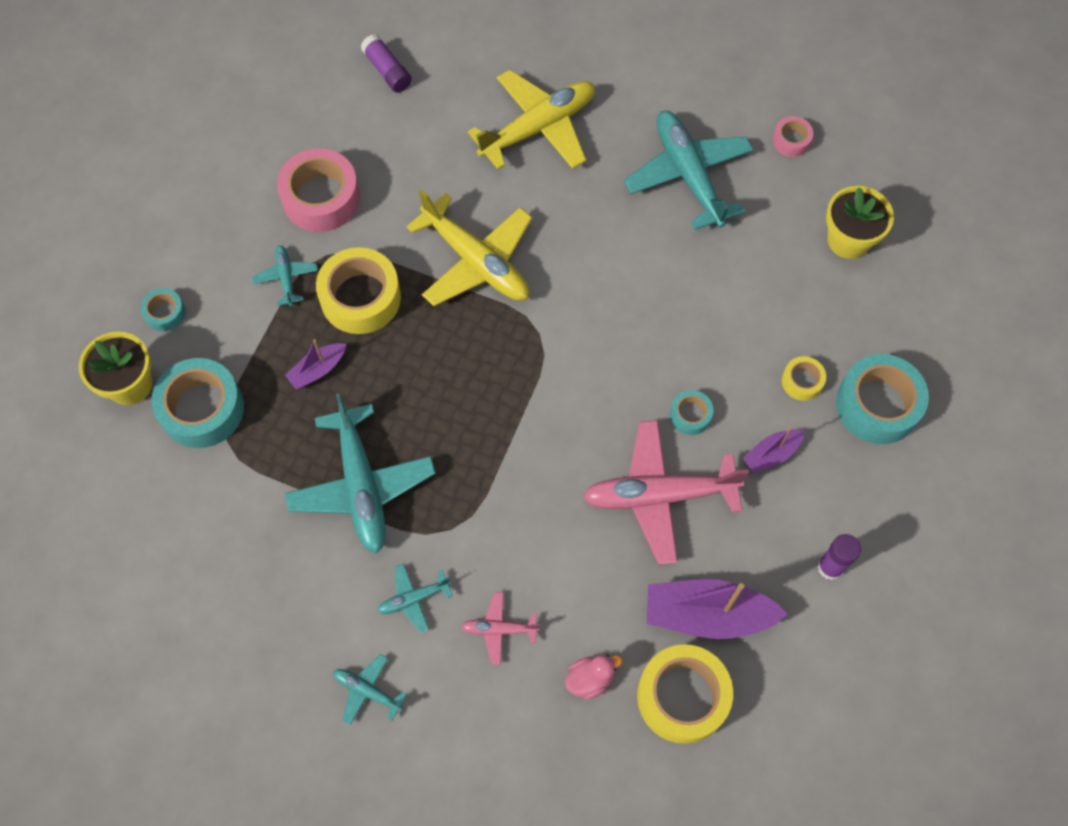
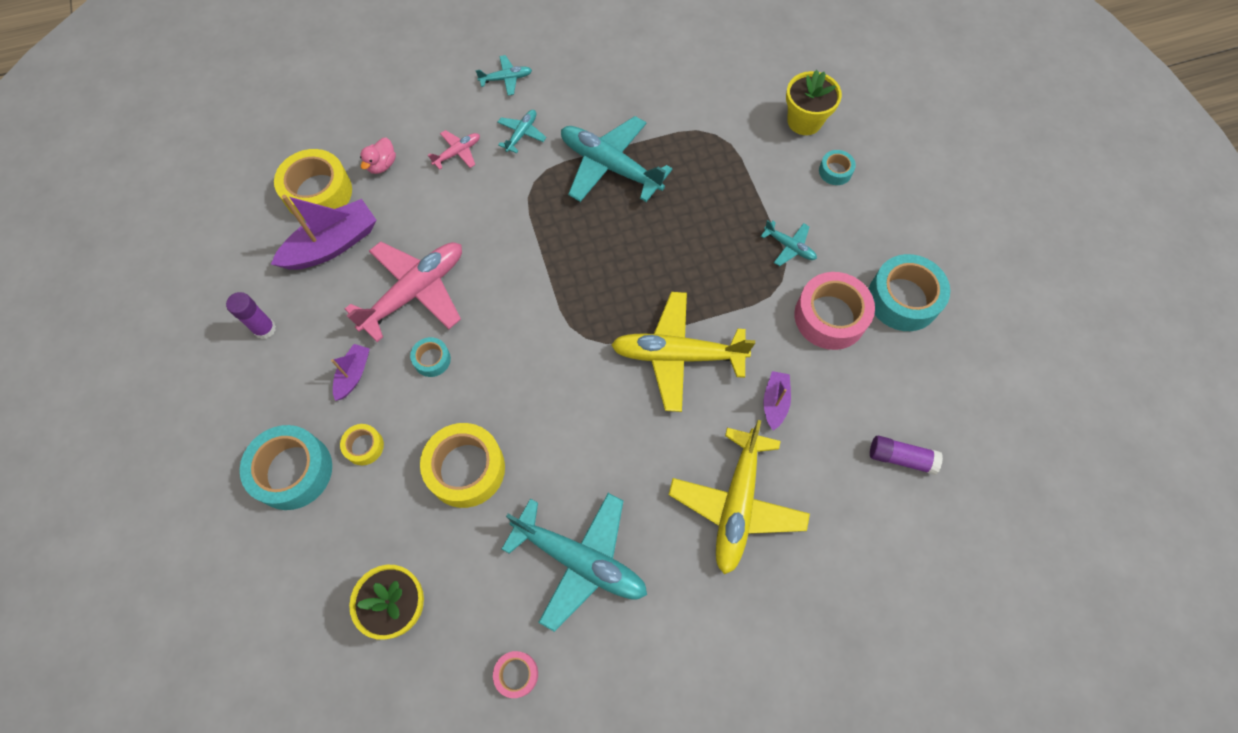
camera: 140 degrees right, 0 degrees up
(202, 409) = (748, 139): turquoise tape -> turquoise tape (903, 299)
(318, 370) = (706, 208): purple boat -> purple boat (775, 402)
(360, 298) = (728, 270): yellow tape -> yellow tape (466, 469)

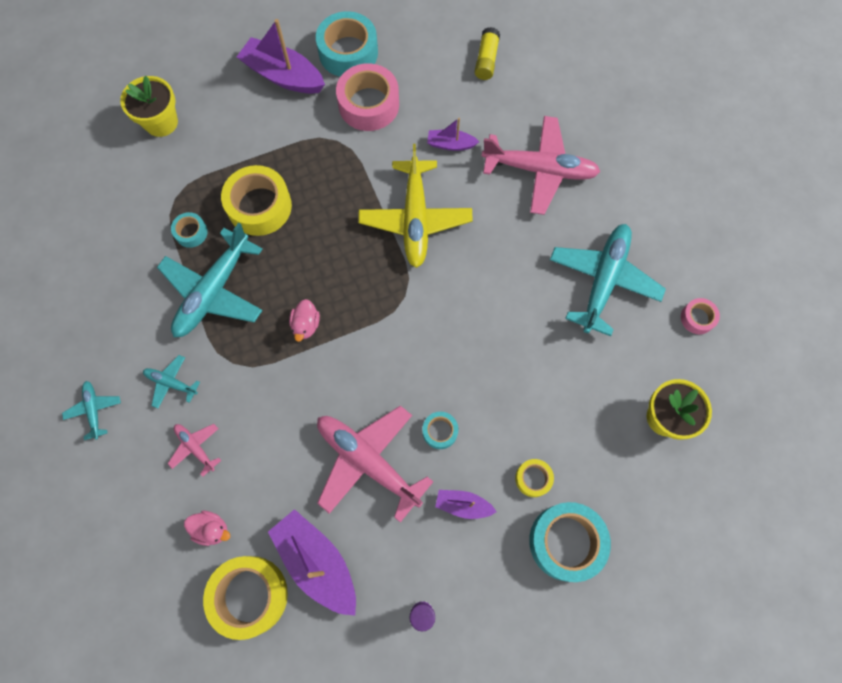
camera: 95 degrees left, 5 degrees up
(466, 469) = (541, 382): yellow tape -> yellow tape (259, 206)
(564, 244) = (306, 325): none -> pink duck
(736, 505) = (540, 170): yellow plane -> pink plane
(789, 247) = (301, 134): turquoise plane -> none
(835, 171) = (219, 98): turquoise tape -> turquoise tape (191, 232)
(866, 231) = (283, 76): none -> purple boat
(900, 458) = (486, 60): purple glue stick -> yellow glue stick

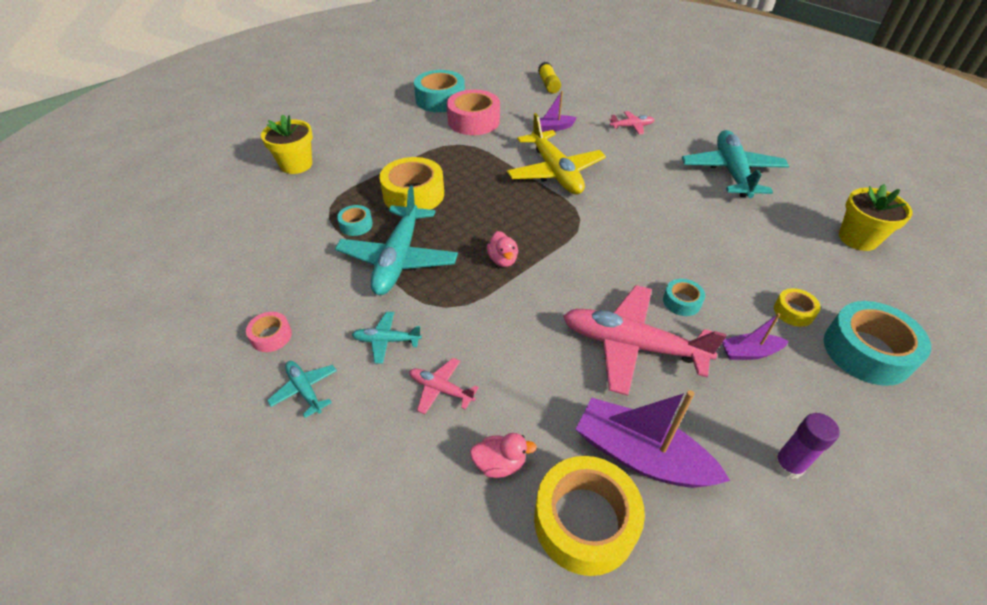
camera: 20 degrees left, 25 degrees down
(283, 76) = (394, 120): purple boat -> none
(540, 170) = (632, 126): pink plane -> pink plane, size x0.47
(697, 318) = (820, 175): pink tape -> pink tape (271, 336)

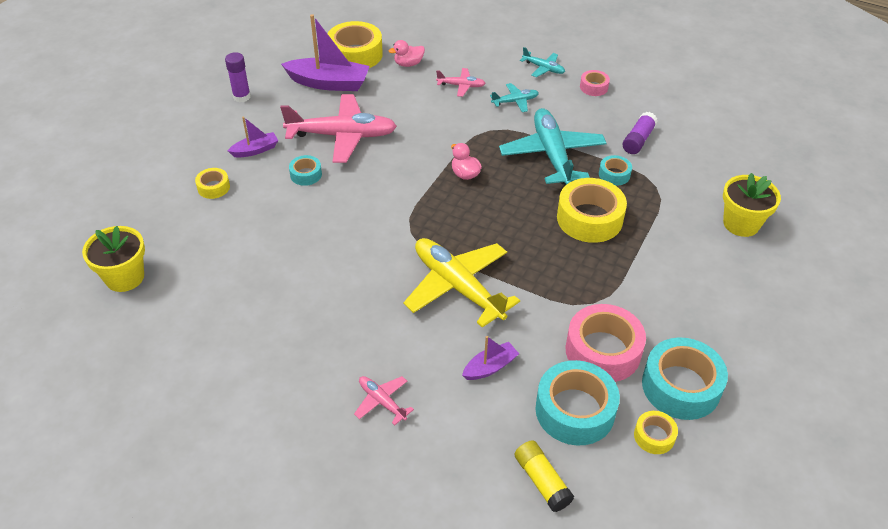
camera: 160 degrees right, 0 degrees up
(296, 253) = (638, 140): none -> purple glue stick
(474, 87) = (654, 436): none -> yellow tape
(632, 126) = (382, 401): pink plane -> pink plane turned 75 degrees clockwise
(731, 172) = (245, 343): turquoise plane -> none
(867, 351) = (164, 170): turquoise tape -> turquoise tape (575, 410)

